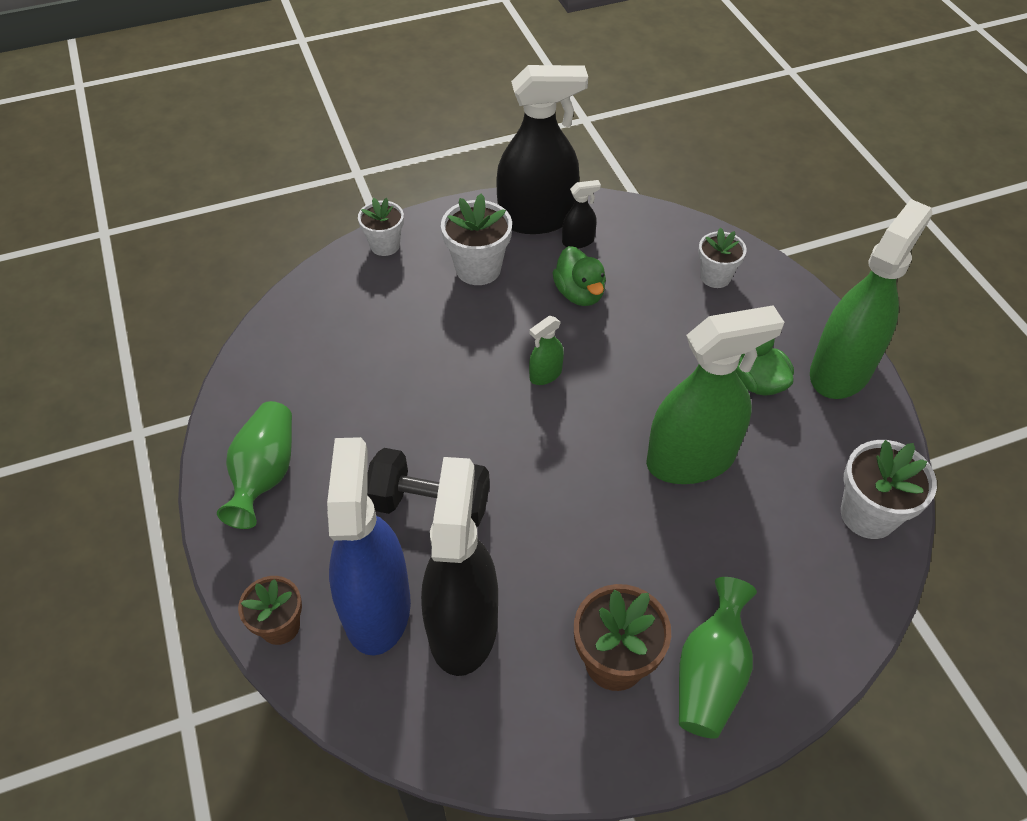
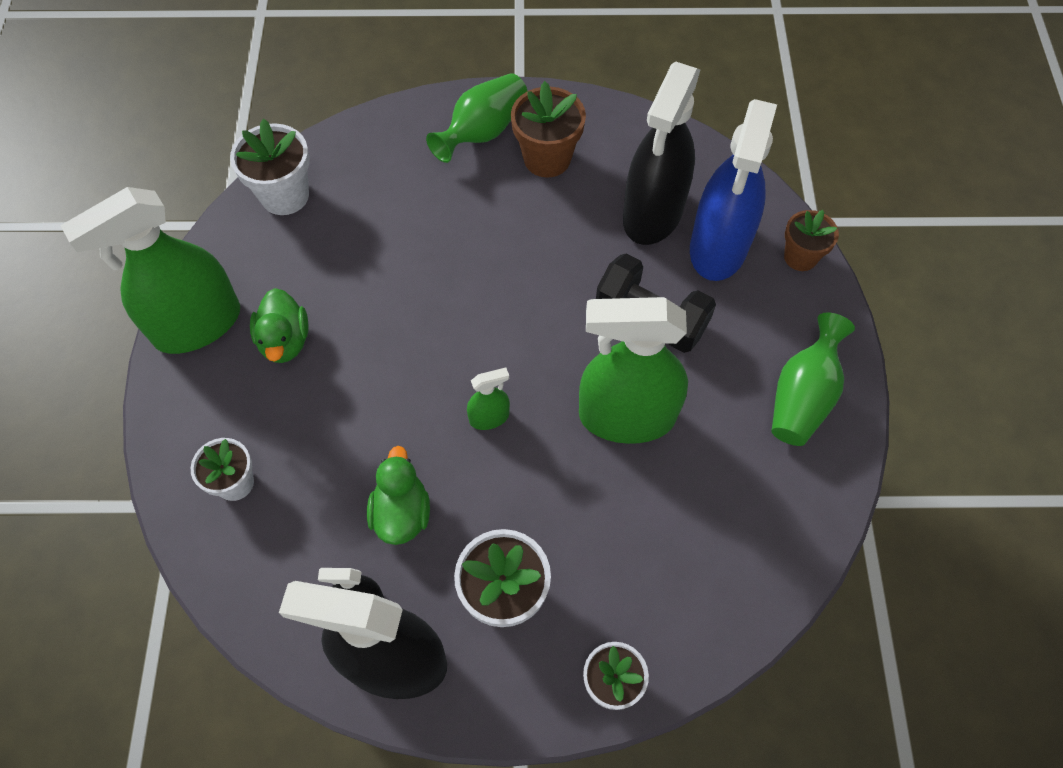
camera: 160 degrees left, 10 degrees up
(691, 459) = (398, 285): green spray bottle -> green spray bottle (626, 416)

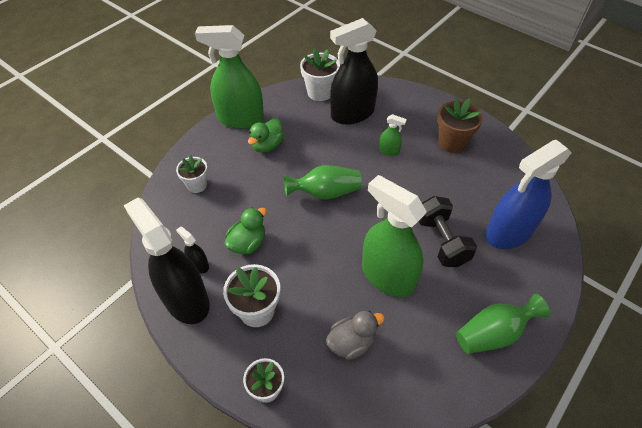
camera: 40 degrees right, 10 degrees down
(482, 132) = (430, 115): green vase -> green vase (325, 193)
(489, 417) = (322, 231): green spray bottle -> green spray bottle (389, 151)
(653, 214) = (485, 196): black spray bottle -> black spray bottle (352, 114)
(659, 539) = (351, 343): none -> grey duck
(800, 257) = (553, 266): brown flower pot -> none

